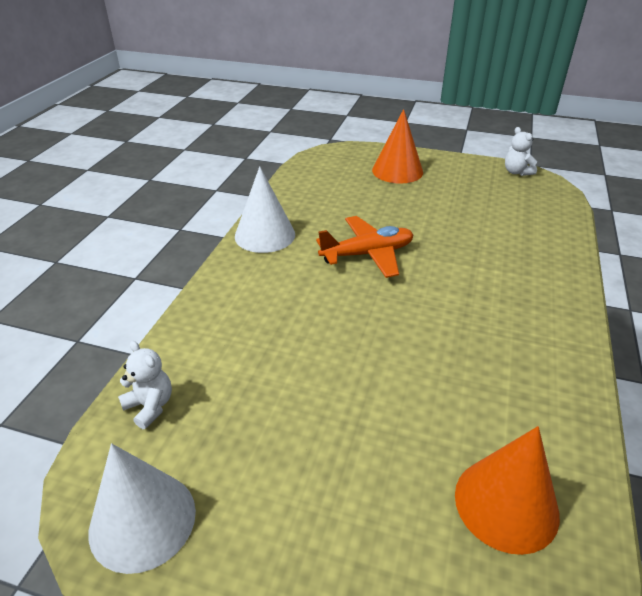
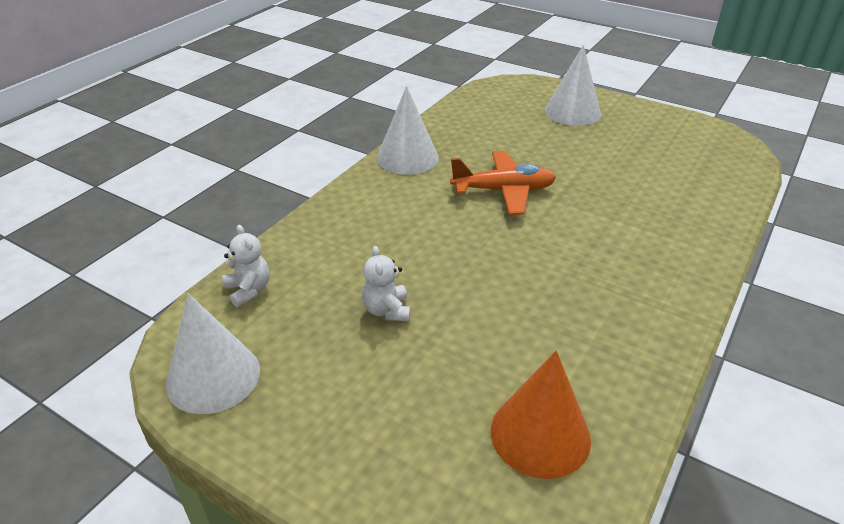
camera: 15 degrees right, 0 degrees up
(397, 171) = (572, 112): orange cone -> white cone
(516, 172) = (709, 130): white teddy bear -> white teddy bear (387, 310)

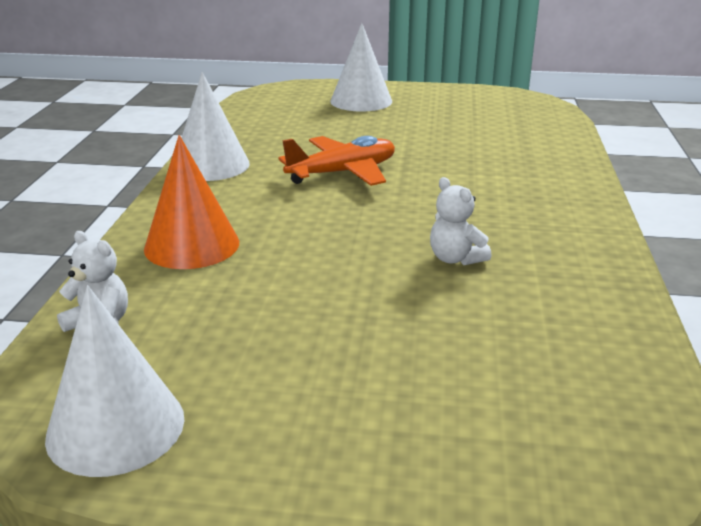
camera: 25 degrees left, 10 degrees down
(387, 310) = (297, 301): white teddy bear -> white teddy bear (455, 258)
(540, 434) = (556, 362): orange cone -> orange cone (192, 245)

